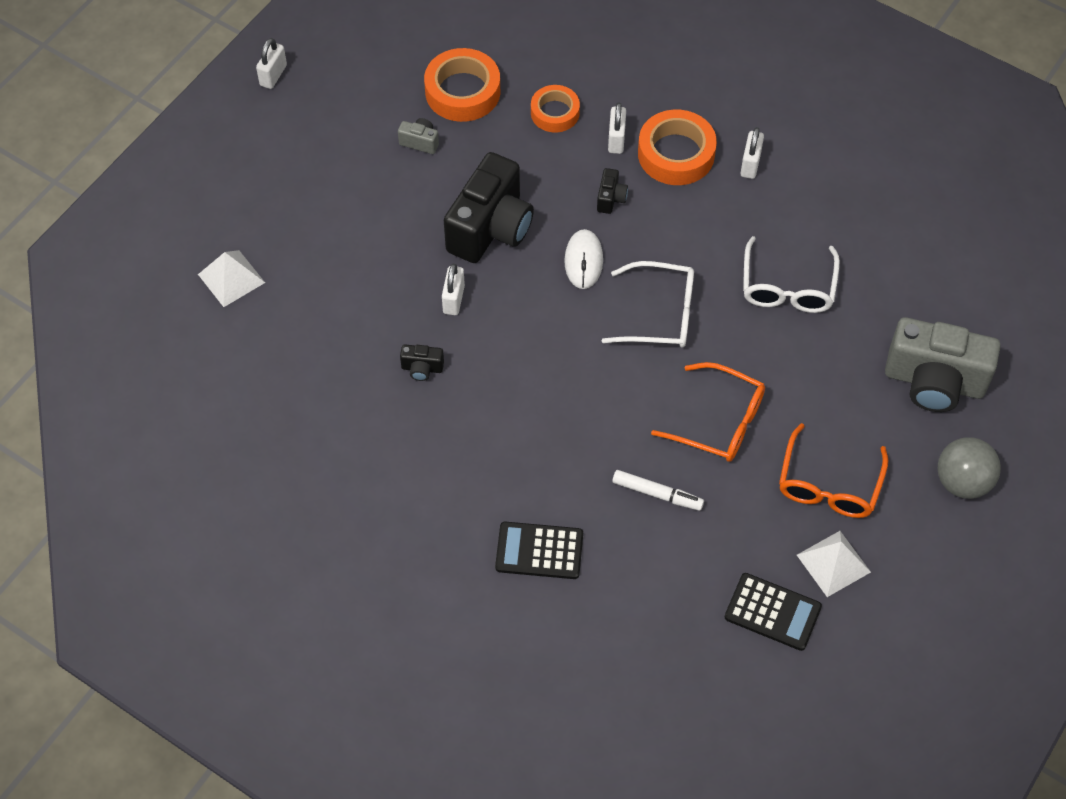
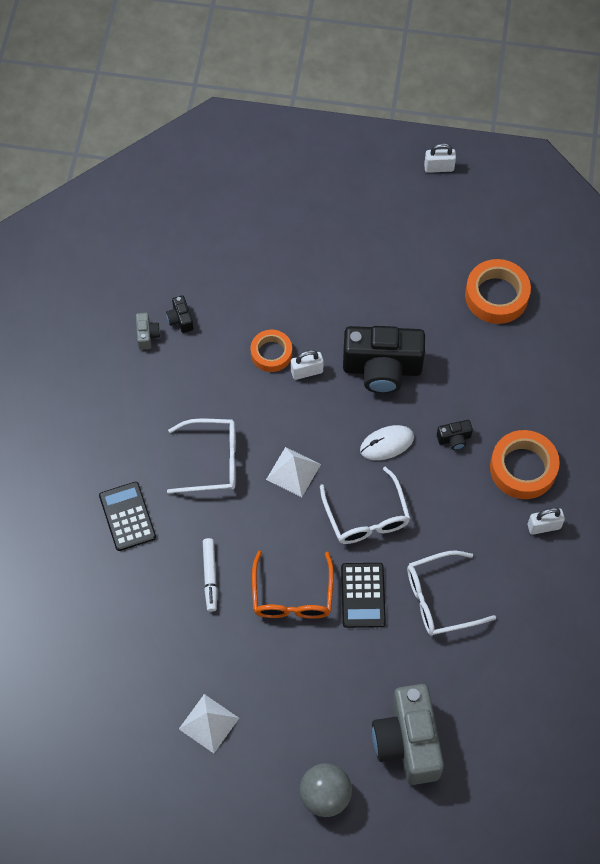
camera: 65 degrees right, 5 degrees up
(231, 278) = (251, 225): white pyramid -> white pyramid (293, 472)
(420, 142) = (433, 288): grey camera -> grey camera (147, 335)
(422, 368) = (238, 377): black camera -> black camera (180, 319)
(514, 437) = (211, 461): none -> white glasses
(555, 113) = (513, 367): orange tape -> orange tape (271, 353)
(616, 140) = (512, 420): white padlock -> none
(772, 612) = (148, 694): black calculator -> black calculator (363, 595)
(829, 484) = (276, 695): orange glasses -> none

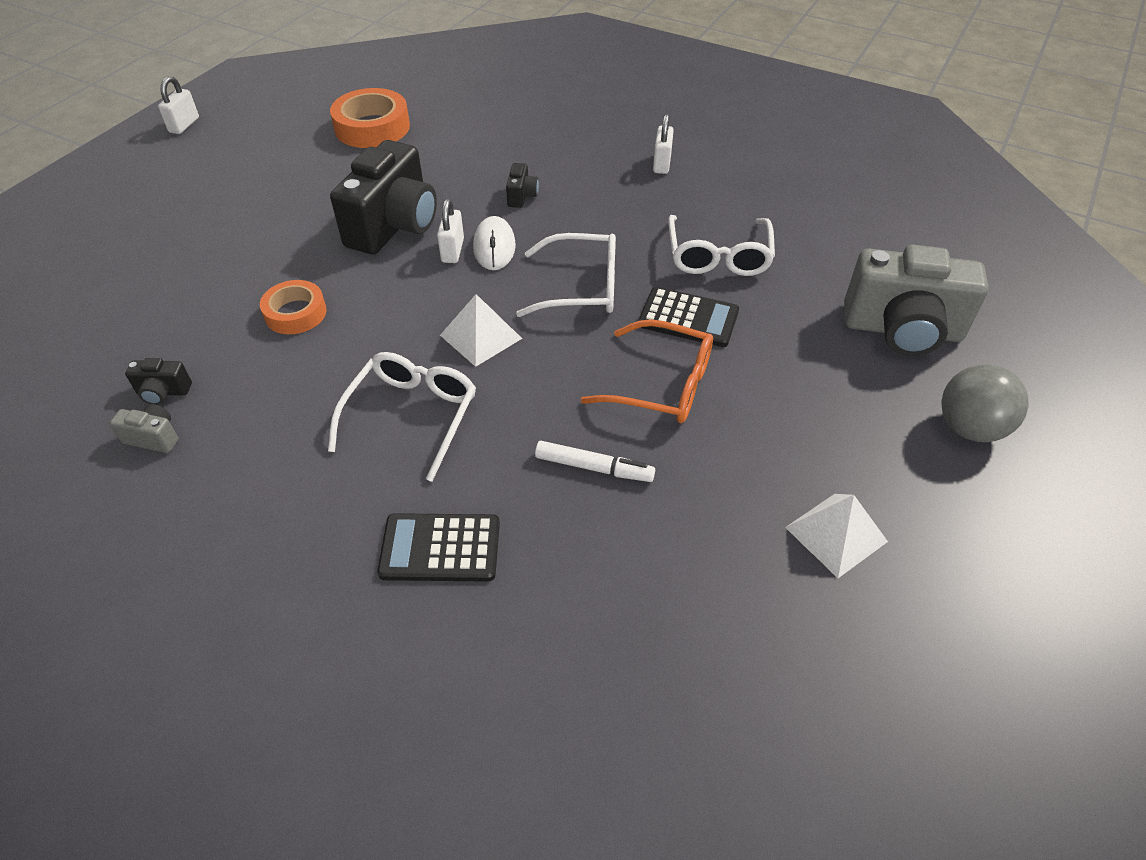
camera: 70 degrees left, 15 degrees down
(307, 371) = (348, 288): white padlock -> white padlock (452, 251)
(523, 468) = (586, 160): orange tape -> none

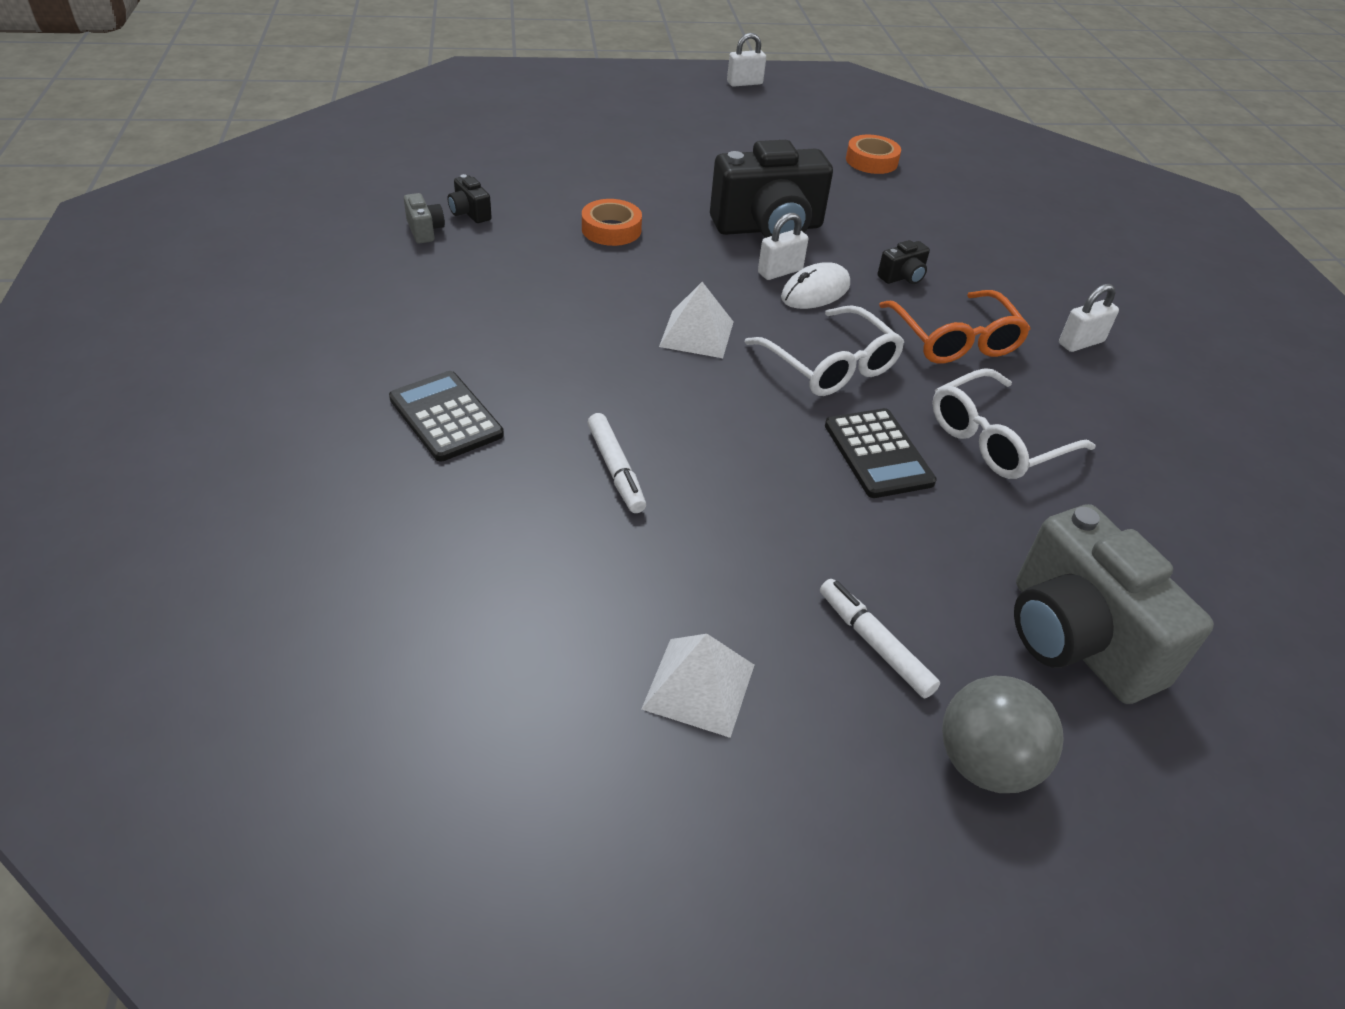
camera: 50 degrees right, 5 degrees down
(372, 127) = (871, 161): orange tape -> orange tape, size x0.64
(411, 417) = (566, 338): white glasses -> none
(661, 384) = (765, 471): orange glasses -> orange glasses (954, 339)
(852, 422) = (874, 643): none -> white marker

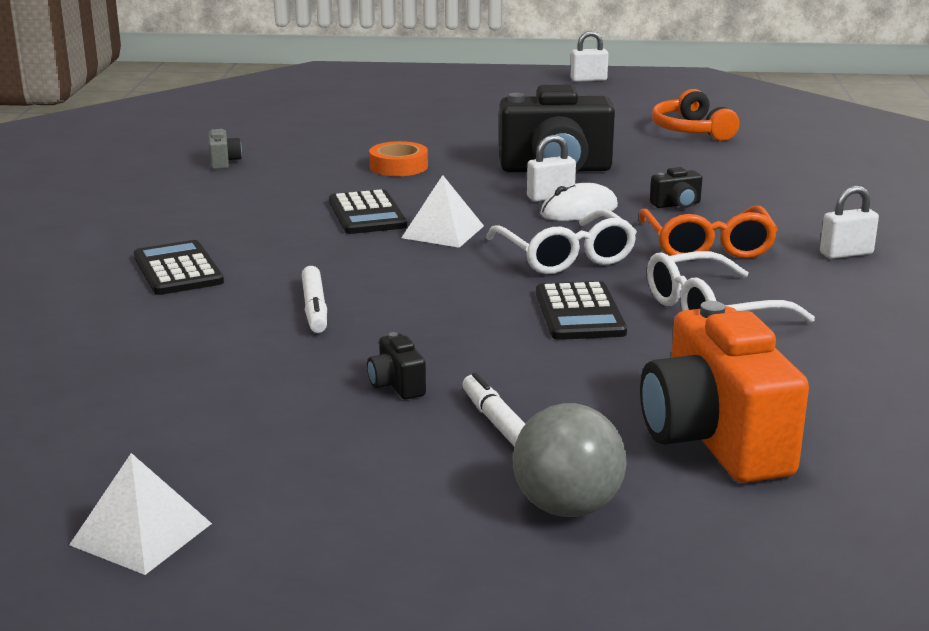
camera: 15 degrees right, 20 degrees down
(469, 213) = (271, 153): black camera -> black camera (397, 385)
(609, 309) = (367, 214): none -> black calculator
(699, 686) = (314, 438): white pyramid -> white pyramid (141, 534)
(871, 161) = (691, 130): orange tape -> orange headphones
(1076, 639) = (714, 440): grey camera -> orange camera

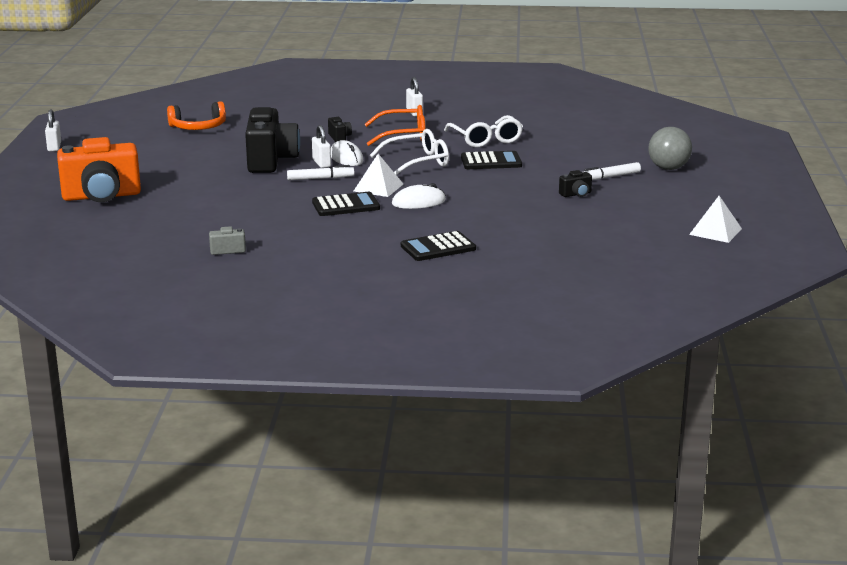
camera: 90 degrees left, 0 degrees up
(314, 308) = (491, 213): white marker -> white marker (320, 178)
(373, 257) = (418, 202): none -> white mouse
(398, 166) = (252, 199): orange tape -> none
(714, 440) = (610, 146): orange camera -> orange camera (101, 196)

